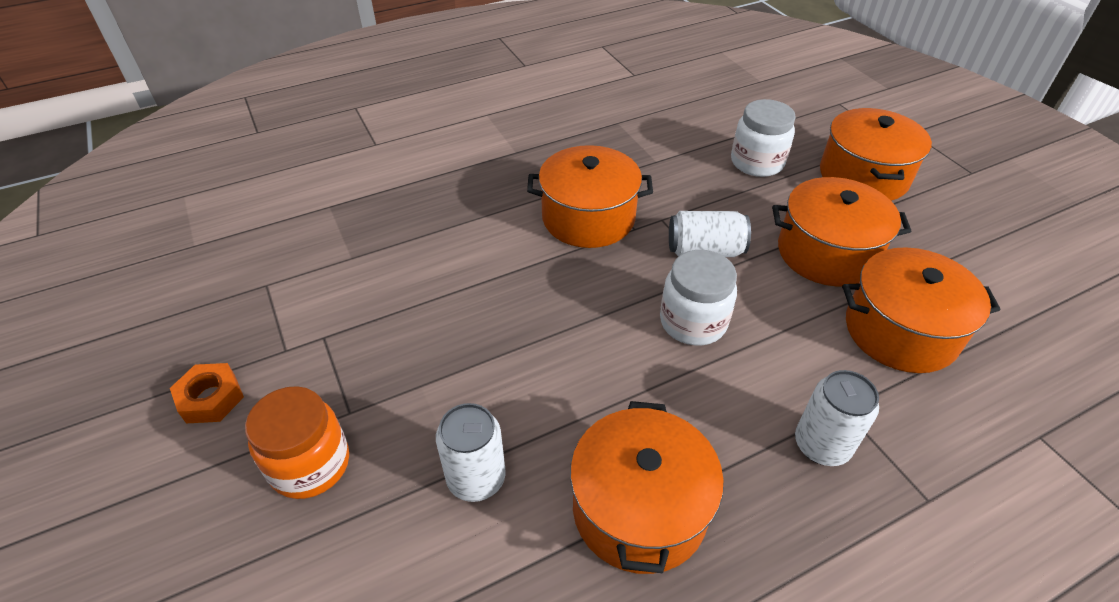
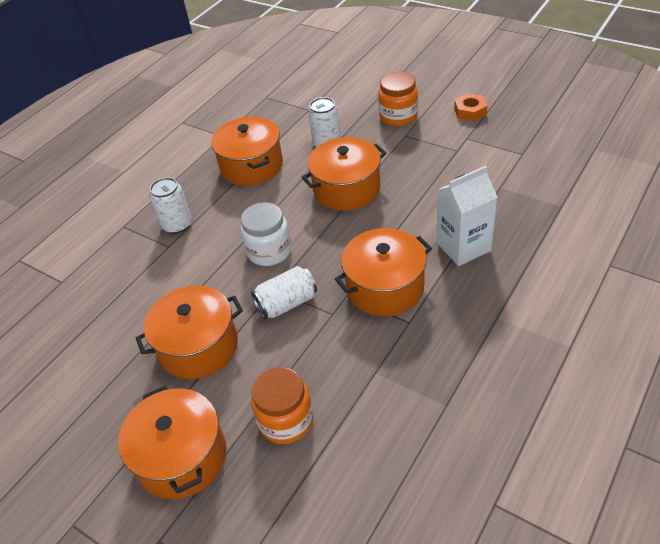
camera: 155 degrees right, 0 degrees up
(471, 217) = (463, 246): none -> white carton
(757, 162) = (286, 421): white jar -> orange jar
(900, 331) = (139, 308): orange pot -> orange pot (346, 189)

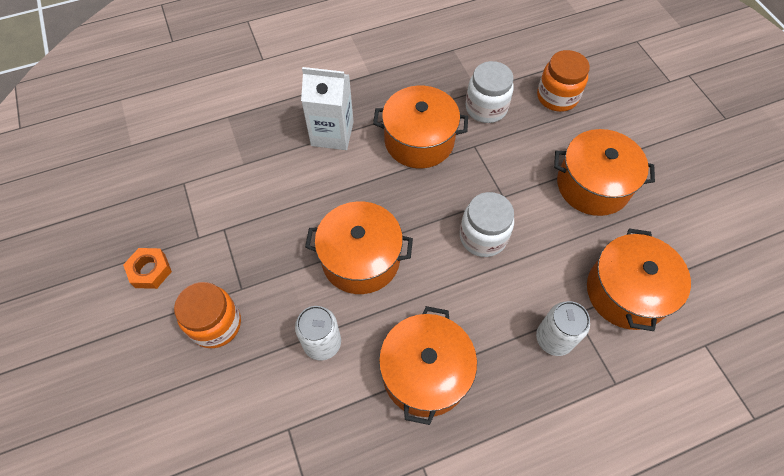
camera: 150 degrees left, 15 degrees up
(181, 457) = (638, 116): orange pot -> orange pot (626, 292)
(287, 303) = (502, 176): white can -> none
(351, 358) = (486, 108): none -> white jar

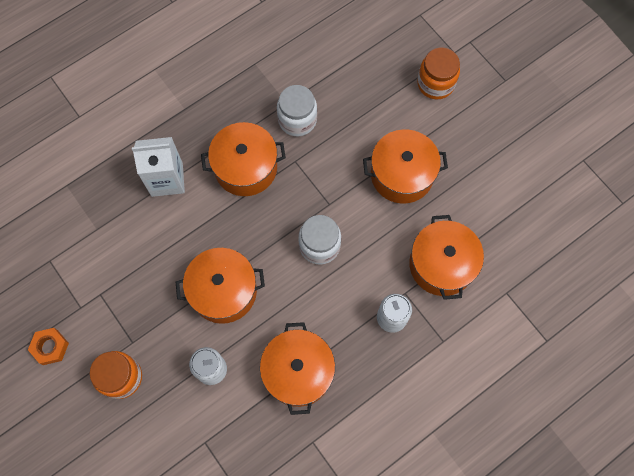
camera: 15 degrees left, 10 degrees up
(557, 97) = (358, 93): orange jar -> orange jar (435, 83)

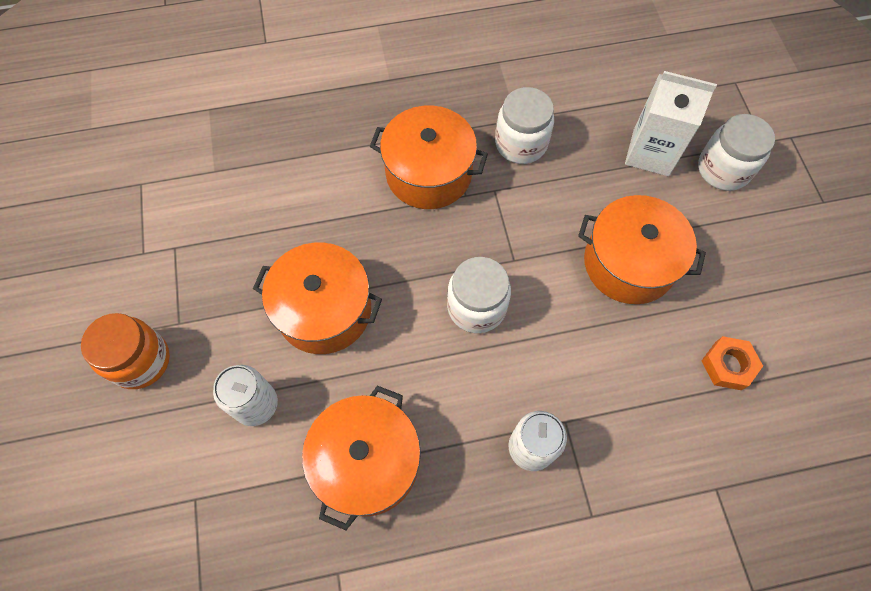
camera: 25 degrees right, 5 degrees down
(50, 347) = (81, 284): orange nut -> orange nut (728, 365)
(167, 179) = (326, 149): white carton -> white carton (651, 153)
(435, 83) = (723, 169): orange jar -> white jar
(441, 264) = (635, 405): orange pot -> none

